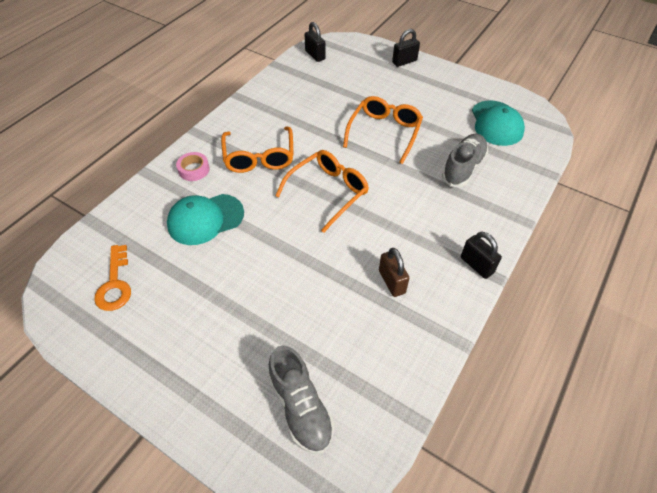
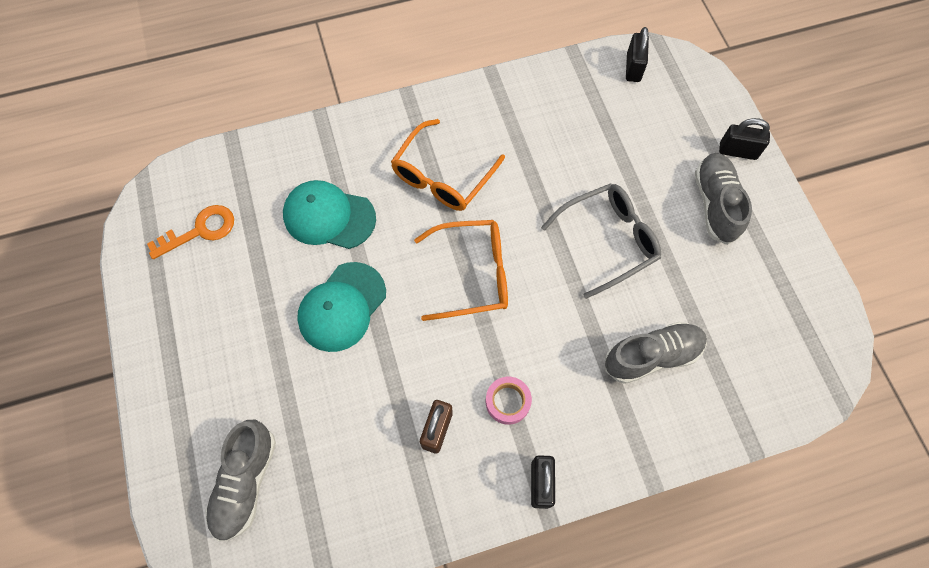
camera: 40 degrees right, 15 degrees up
(115, 284) = (200, 230): orange key -> orange key turned 150 degrees counterclockwise
(194, 170) = (366, 146): pink tape -> pink tape (507, 402)
(384, 132) = (608, 240): orange glasses -> grey glasses
(418, 87) = (715, 204): none -> grey shoe
(496, 123) = (760, 326): turquoise cap -> turquoise cap (342, 307)

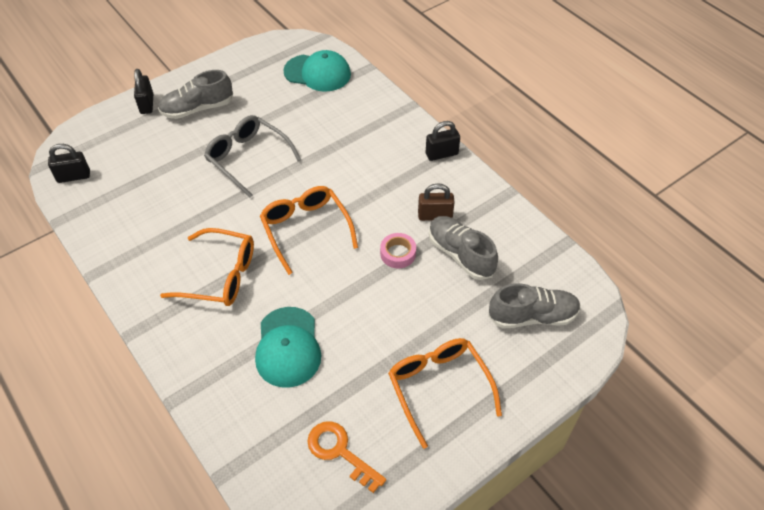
camera: 110 degrees left, 15 degrees down
(215, 341) = (438, 387): none -> orange glasses
(342, 307) = (368, 306): turquoise cap -> turquoise cap (317, 73)
(507, 402) = (396, 183): pink tape -> pink tape (398, 253)
(652, 356) = (329, 119): grey shoe -> grey shoe (460, 254)

